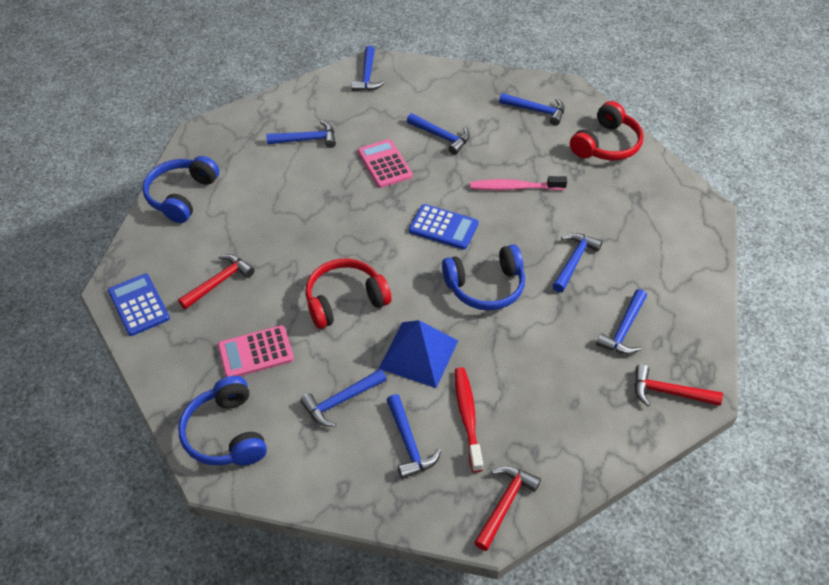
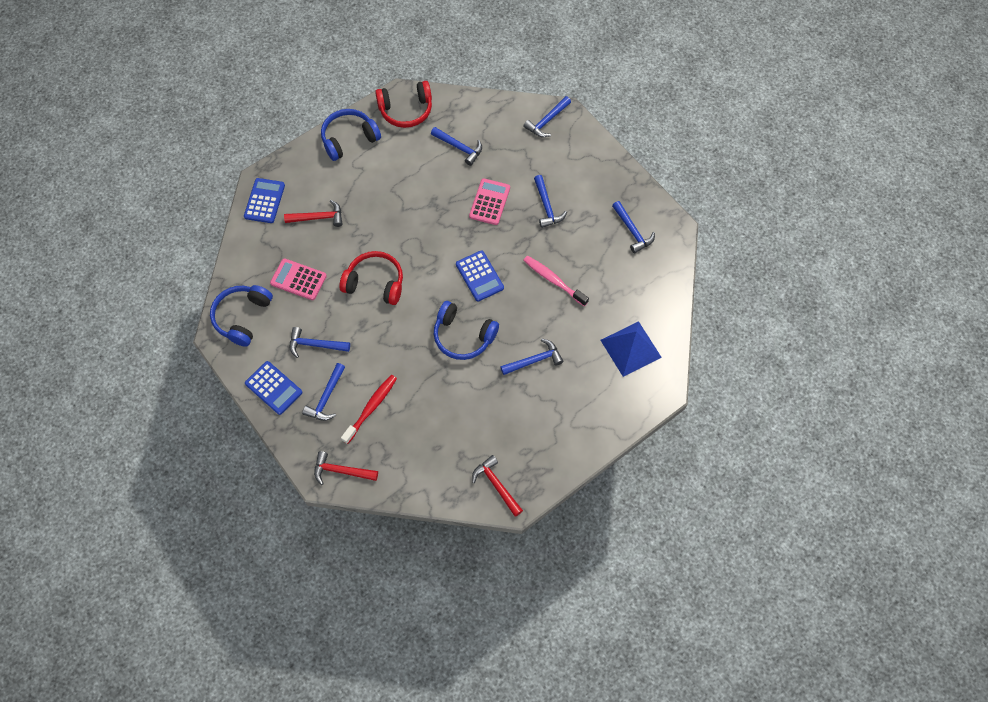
camera: 40 degrees right, 15 degrees up
(338, 478) = (273, 388): none -> blue calculator
(418, 354) = (382, 349): blue pyramid -> blue pyramid (630, 348)
(505, 504) = (341, 471): red hammer -> red hammer turned 150 degrees counterclockwise
(606, 144) = (651, 292): red headphones -> red headphones (406, 110)
(624, 330) = (514, 427): blue hammer -> none

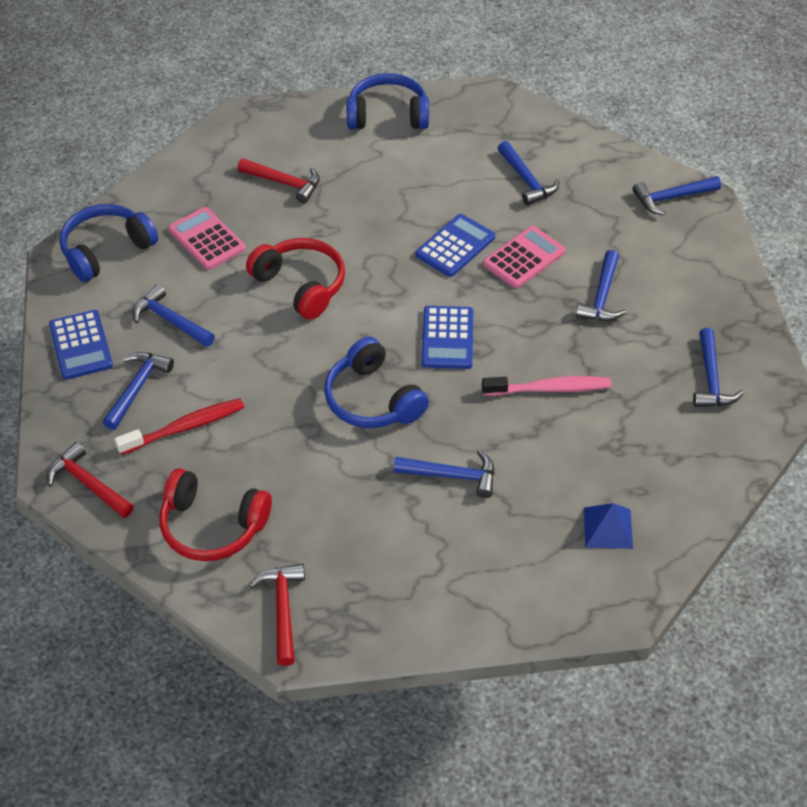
camera: 30 degrees right, 15 degrees down
(264, 201) = (232, 138): blue calculator -> blue calculator (455, 246)
(326, 398) = (137, 388): blue hammer -> blue hammer turned 150 degrees clockwise
(406, 110) = (485, 113): red headphones -> red headphones (212, 526)
(553, 280) = (550, 389): pink toothbrush -> pink toothbrush turned 105 degrees clockwise
(630, 348) = (608, 527): blue pyramid -> blue pyramid, size x0.61

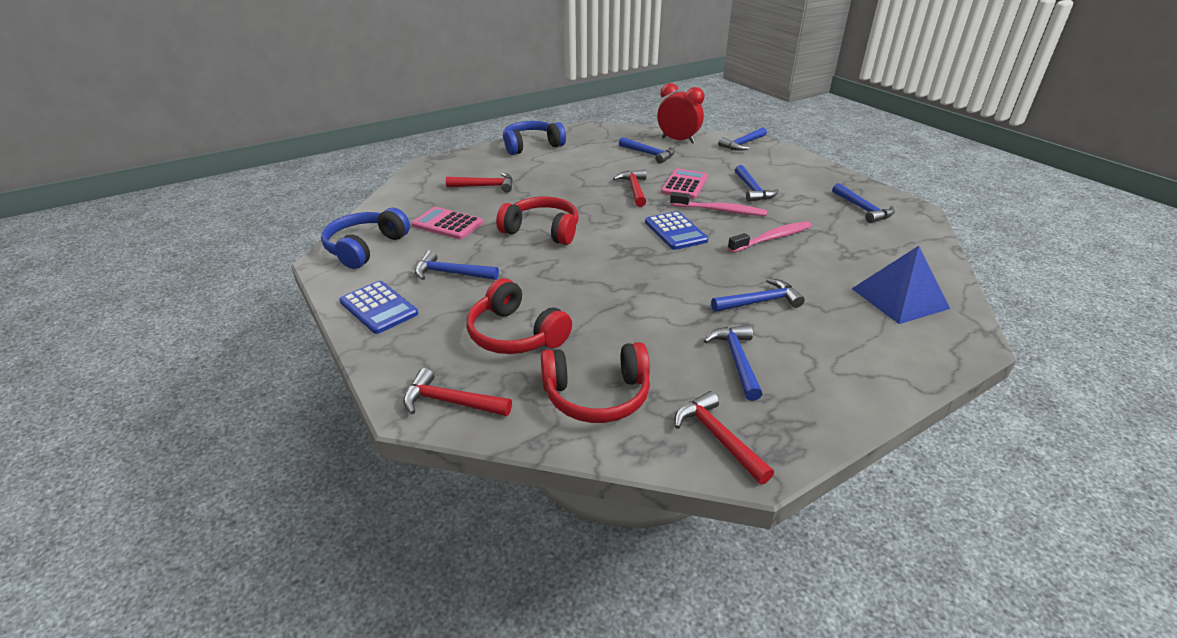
camera: 25 degrees left, 15 degrees down
(137, 388) = (451, 321): blue hammer -> blue hammer (736, 360)
(185, 427) = (515, 334): red toothbrush -> red headphones
(372, 399) = (655, 276): blue headphones -> none
(455, 246) = (634, 189): blue calculator -> red hammer
(529, 320) = (720, 211): none -> pink toothbrush
(589, 162) = (678, 140): none -> red clock
(608, 527) = (899, 298): blue pyramid -> blue pyramid, size x1.63

